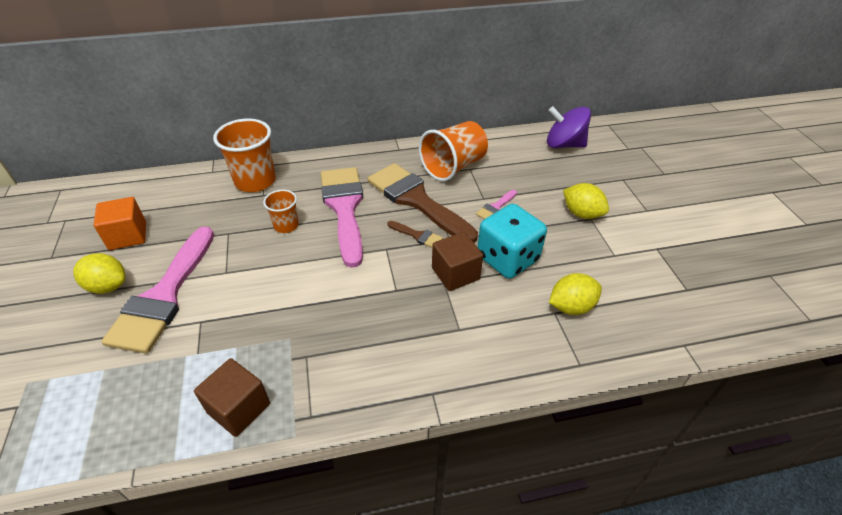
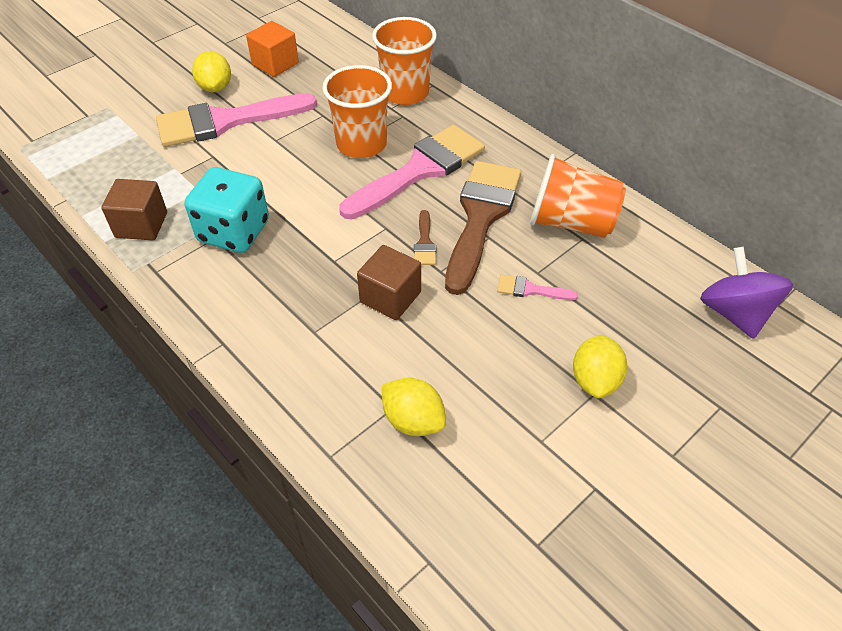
camera: 60 degrees right, 5 degrees up
(286, 225) = (361, 144): orange cup -> orange cup, size x1.80
(507, 258) = (448, 333): turquoise dice -> turquoise dice (234, 232)

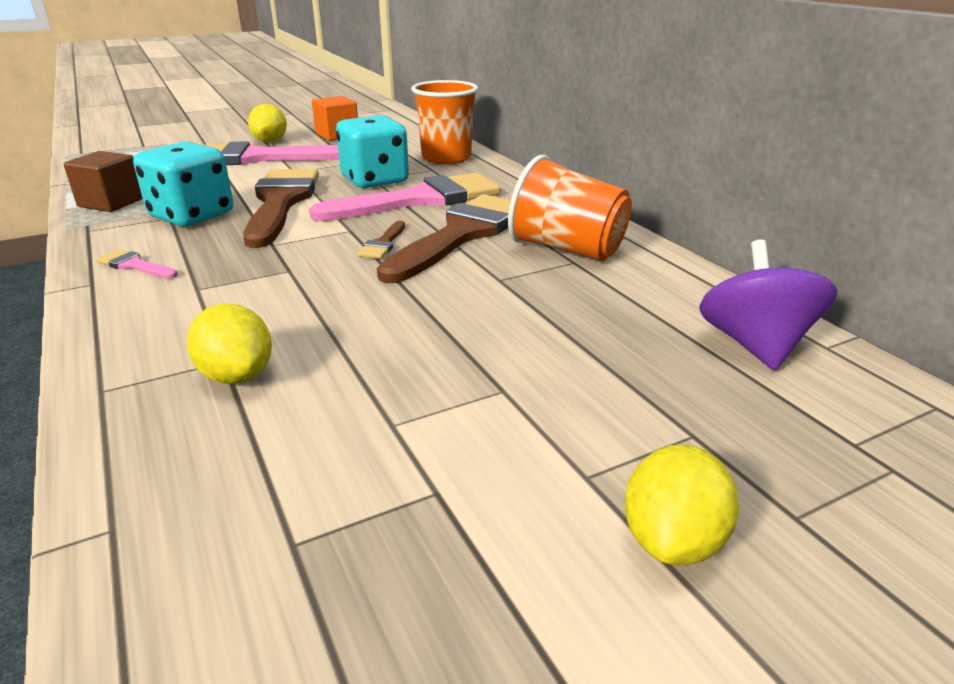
camera: 15 degrees right, 20 degrees down
(299, 196) = (281, 202): none -> brown brush
(361, 144) = (375, 180): orange cup -> turquoise dice
(390, 297) = (308, 275): brown cube -> none
(530, 290) = (480, 290): pink brush -> pink brush (134, 265)
(595, 380) = (512, 377): yellow lemon -> yellow lemon (672, 540)

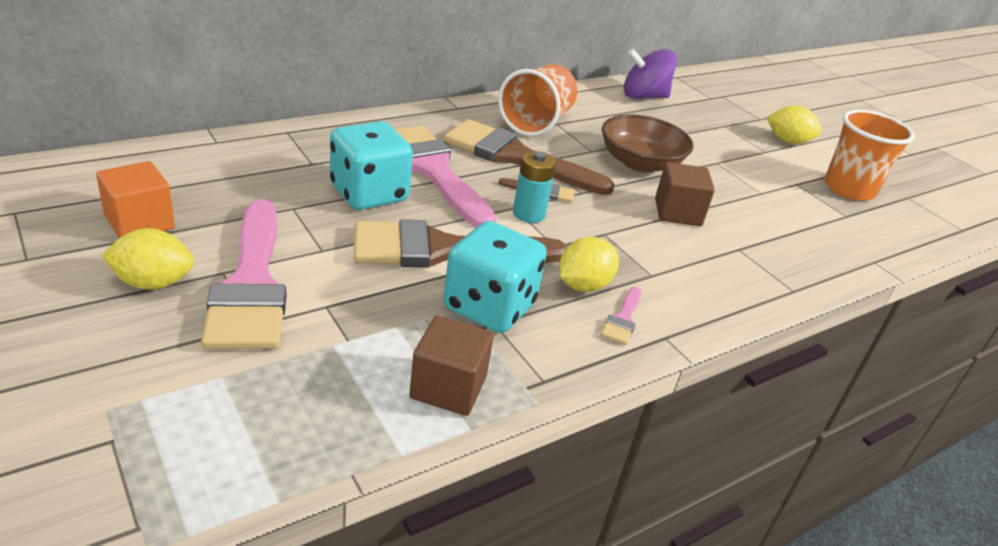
camera: 100 degrees left, 5 degrees up
(237, 375) = (751, 241): yellow lemon -> yellow lemon (583, 285)
(329, 323) = (677, 212): none -> brown cube
(335, 235) = (528, 214): none -> turquoise battery
(446, 158) = (289, 149): orange cup -> orange cup (849, 189)
(473, 311) = (640, 163): none -> brown bowl

